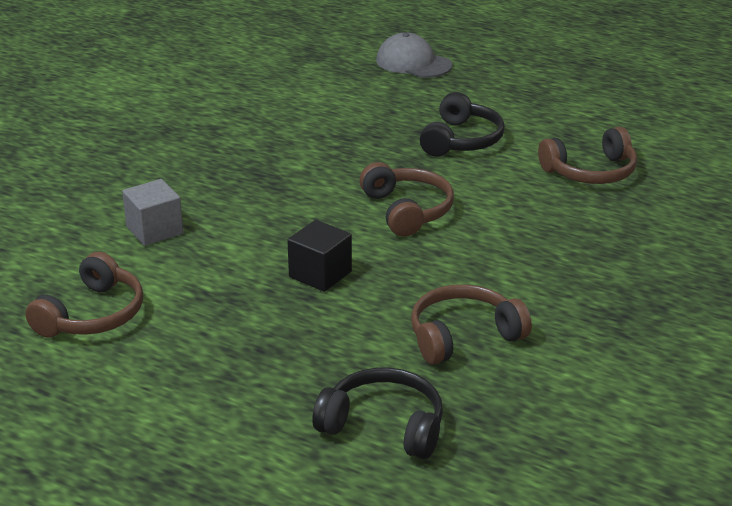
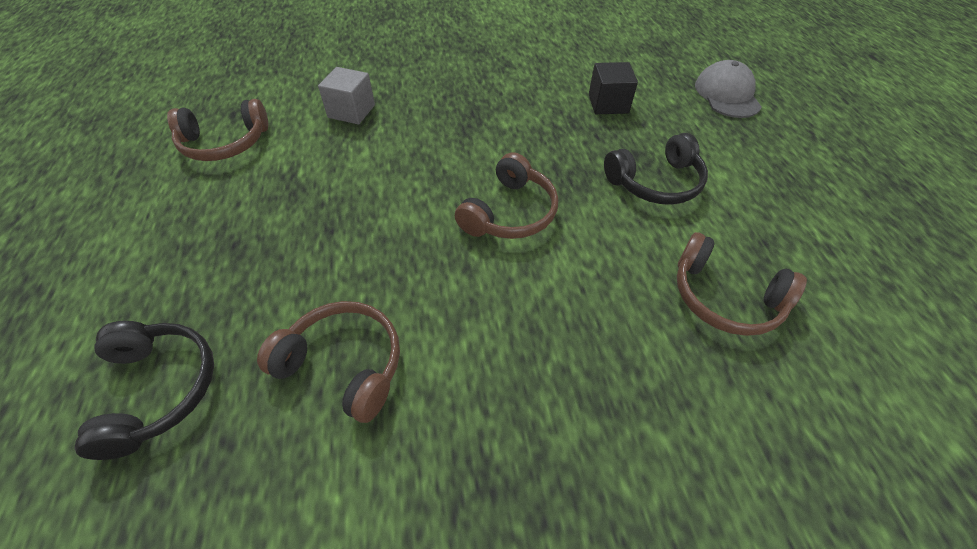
camera: 50 degrees right, 20 degrees up
(320, 274) = (366, 217): black cube -> black cube (608, 104)

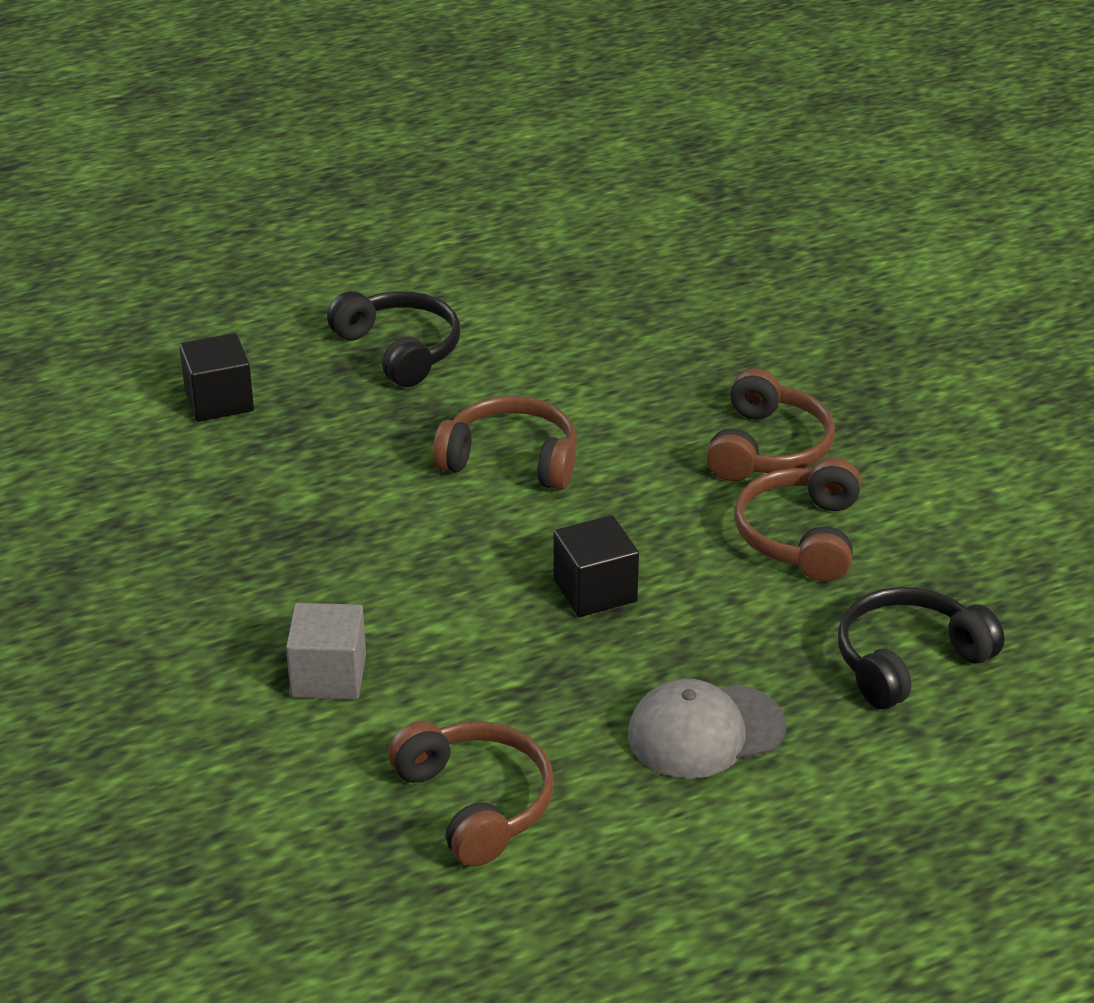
camera: 105 degrees left, 15 degrees down
(354, 224) = (595, 590): none -> black cube
(724, 298) = (576, 301): brown headphones -> brown headphones (768, 448)
(727, 95) = (160, 294): grey cap -> grey cap (705, 731)

